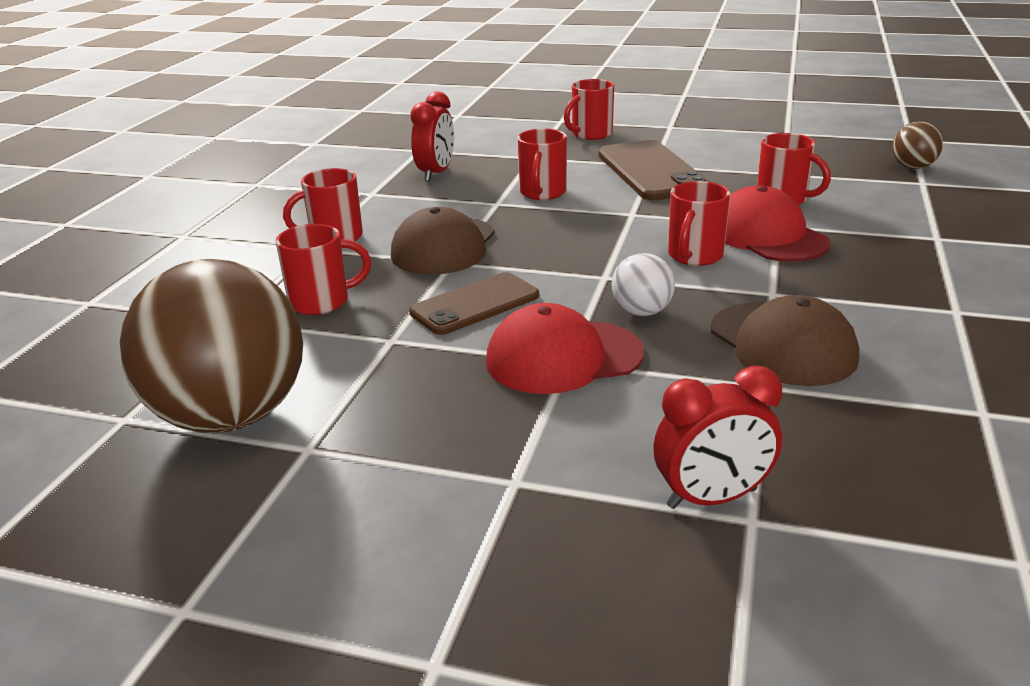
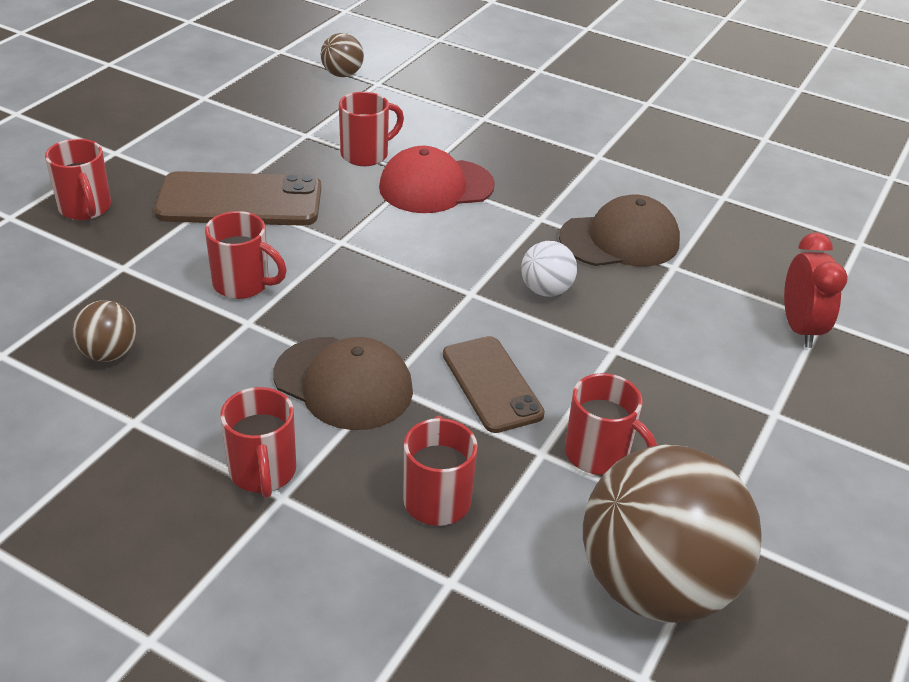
camera: 80 degrees left, 10 degrees up
(436, 173) = (109, 354): red clock -> brown ball
(563, 357) = (607, 351): red cap -> none
(694, 256) = (455, 234): red mug -> red mug (599, 455)

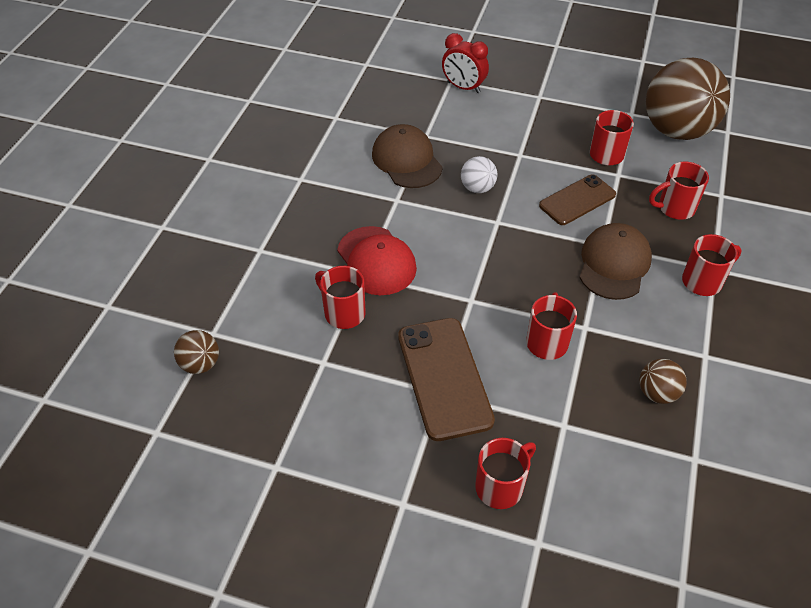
camera: 100 degrees left, 10 degrees up
(799, 328) = (463, 87): red clock -> red clock turned 135 degrees counterclockwise

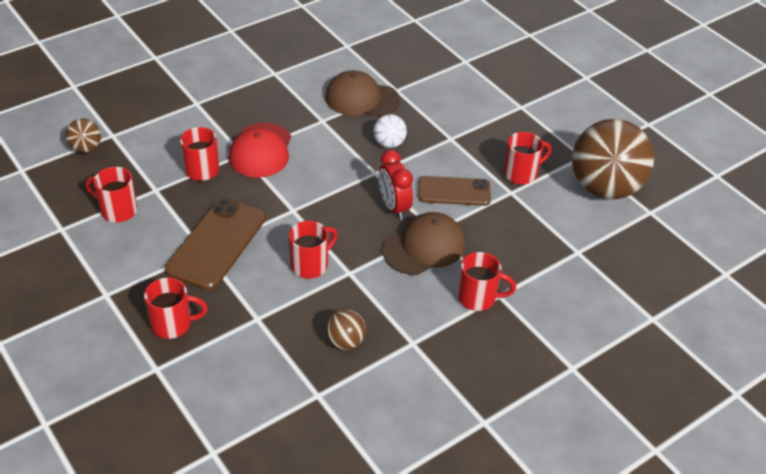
camera: 35 degrees right, 5 degrees down
(406, 160) = (361, 99): brown cap -> brown cap turned 90 degrees counterclockwise
(463, 87) = (468, 71): red clock -> red clock (394, 207)
(674, 208) = (525, 239): red mug -> red mug (117, 210)

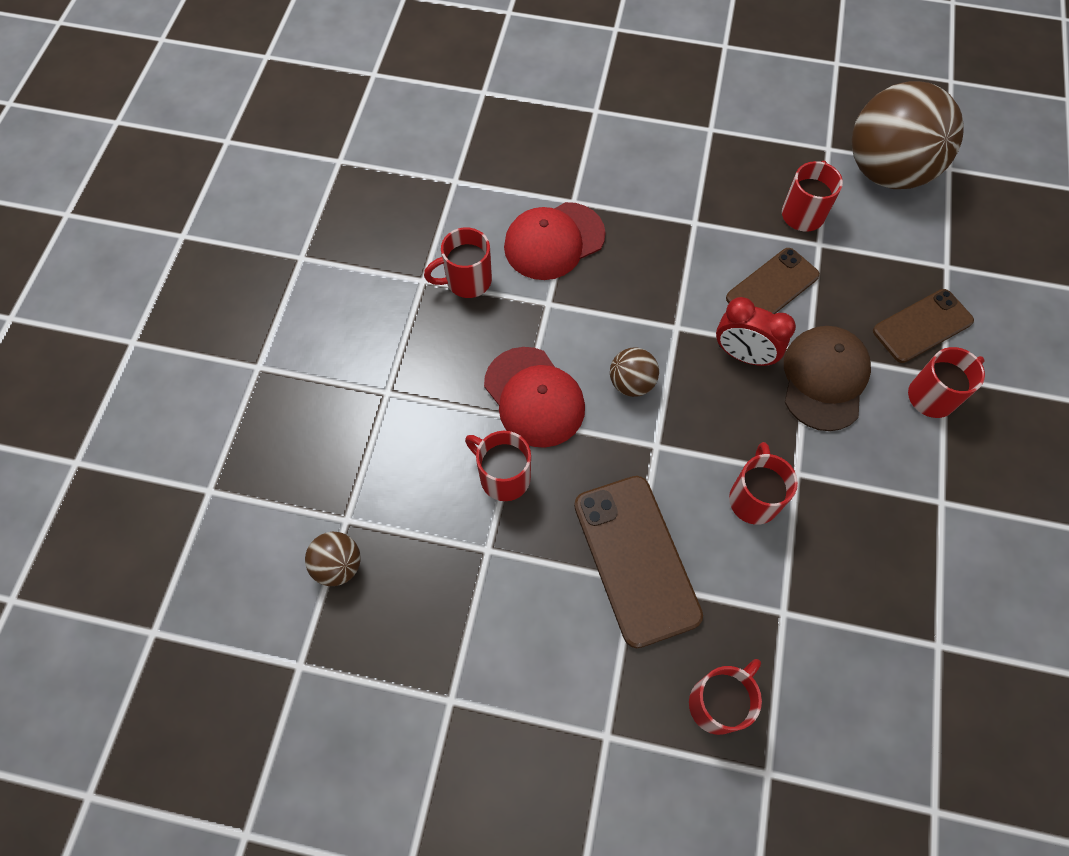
camera: 40 degrees left, 20 degrees up
(117, 210) = (481, 616): red mug -> red mug (466, 281)
(345, 342) = (889, 559): brown ball -> brown ball (631, 383)
(361, 99) = (554, 241): brown cap -> red cap
(389, 143) = (647, 278): white ball -> none
(519, 266) = (922, 326): none -> brown phone

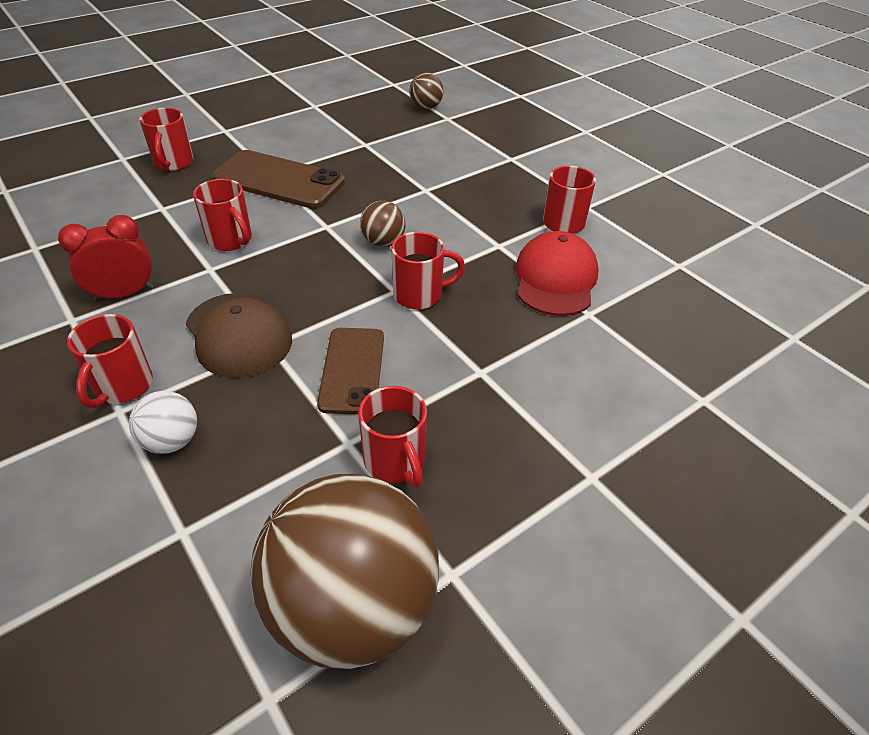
camera: 130 degrees right, 20 degrees down
(503, 476) = (397, 167): red mug -> red mug (420, 295)
(534, 397) = (432, 201): red cap -> none
(743, 355) = (323, 307): red clock -> red clock (124, 294)
(922, 326) = (172, 441): brown phone -> white ball

